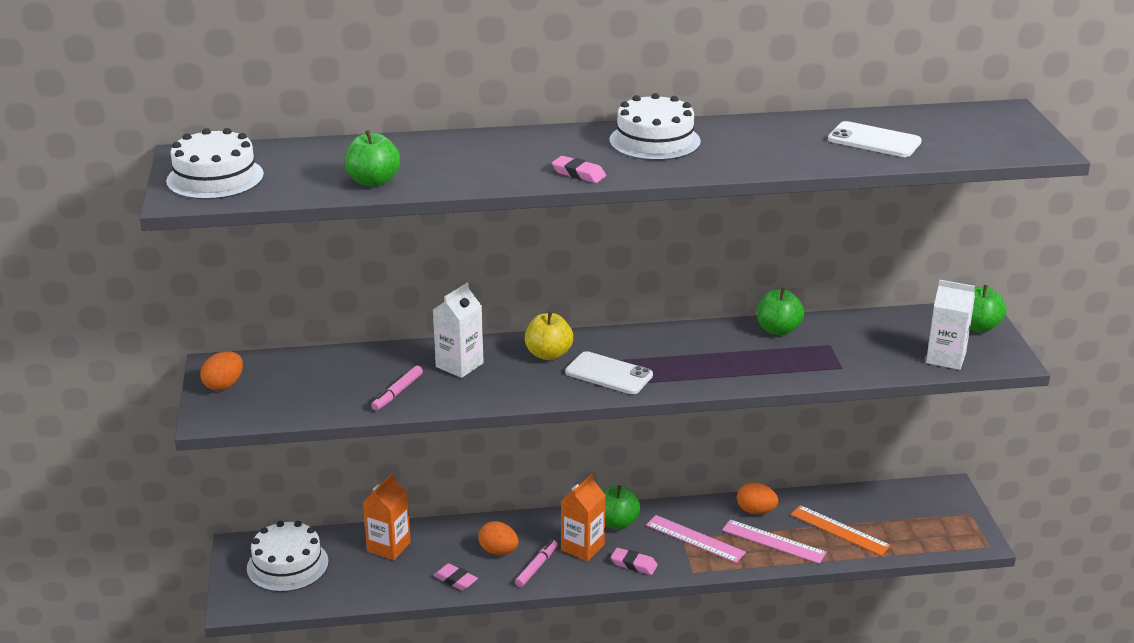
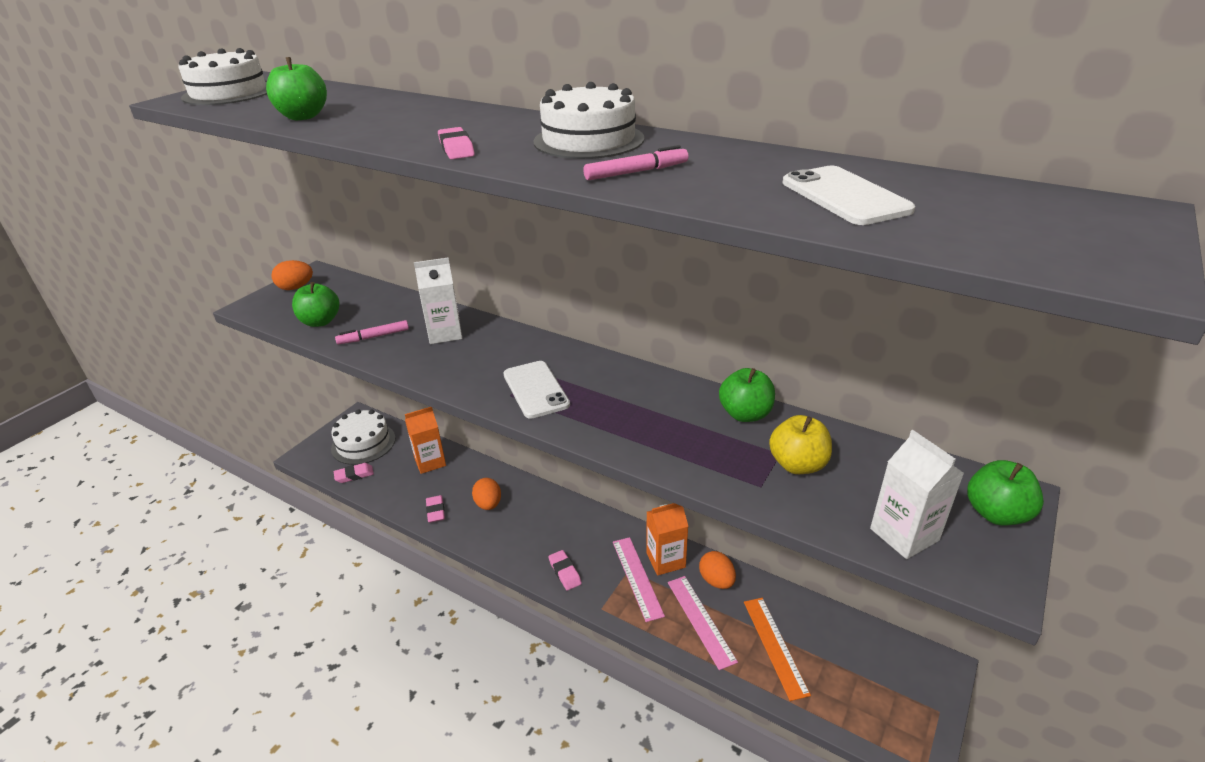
camera: 40 degrees right, 5 degrees up
(323, 594) = (354, 475): none -> pink eraser
(537, 567) = (496, 532): pink marker -> pink marker (636, 172)
(548, 354) = (517, 352): yellow apple -> yellow apple (797, 465)
(582, 547) = (546, 534): orange carton -> orange carton (665, 560)
(617, 523) = (594, 528): green apple -> green apple (320, 322)

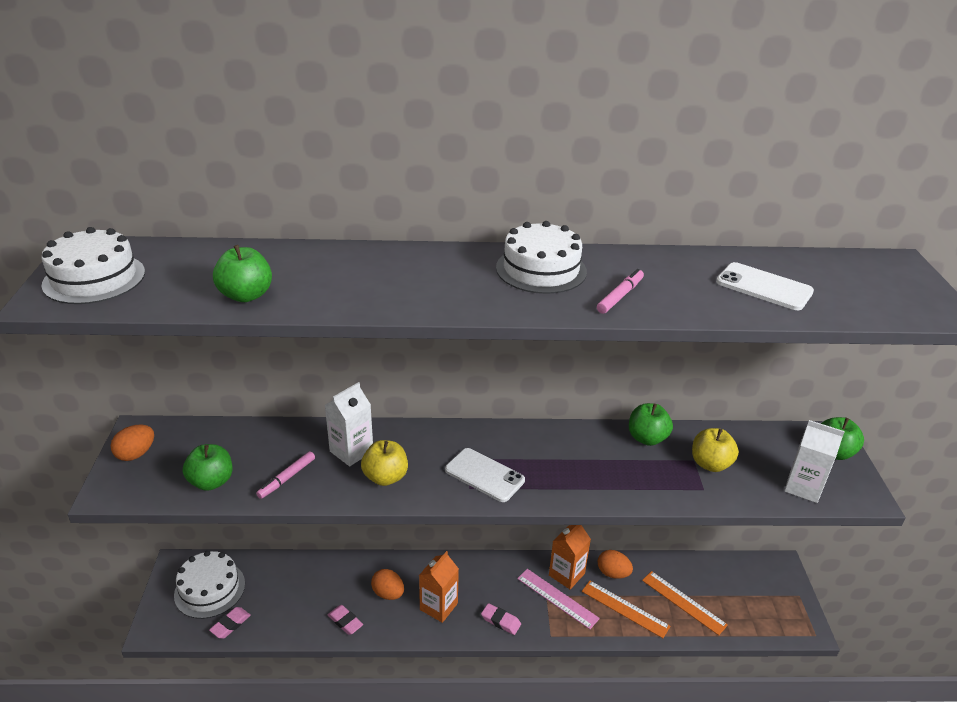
camera: 35 degrees left, 0 degrees up
(430, 462) = (298, 578): orange carton -> orange carton (438, 606)
(448, 362) = (385, 477): none -> yellow apple
(456, 149) = (455, 303): pink eraser -> none
(700, 620) = (625, 608): pink ruler -> orange ruler

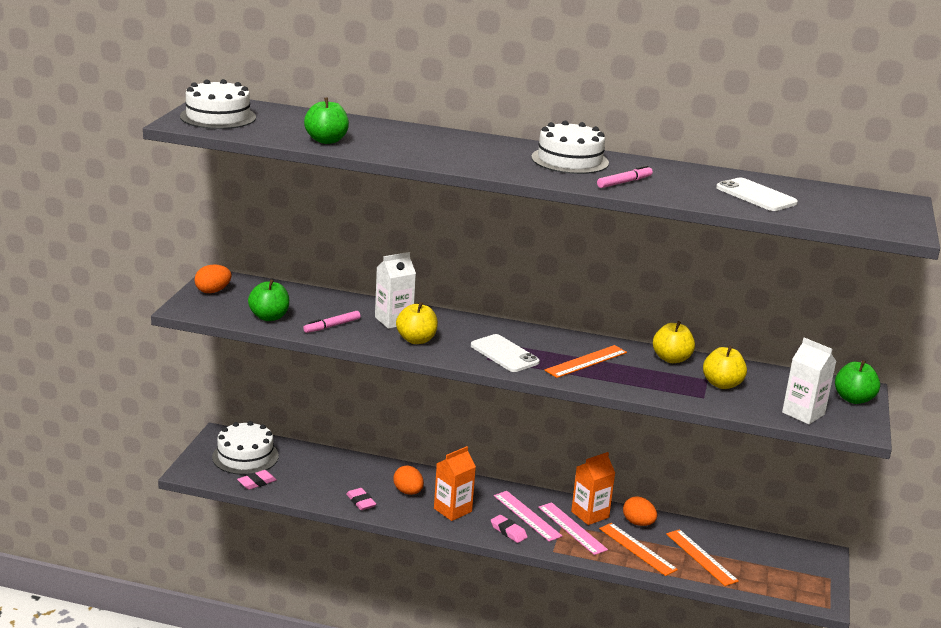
camera: 15 degrees right, 10 degrees down
(510, 593) = (527, 516): none -> pink ruler
(569, 464) = (586, 361): none -> orange ruler
(647, 438) = (671, 359): green apple -> yellow apple

